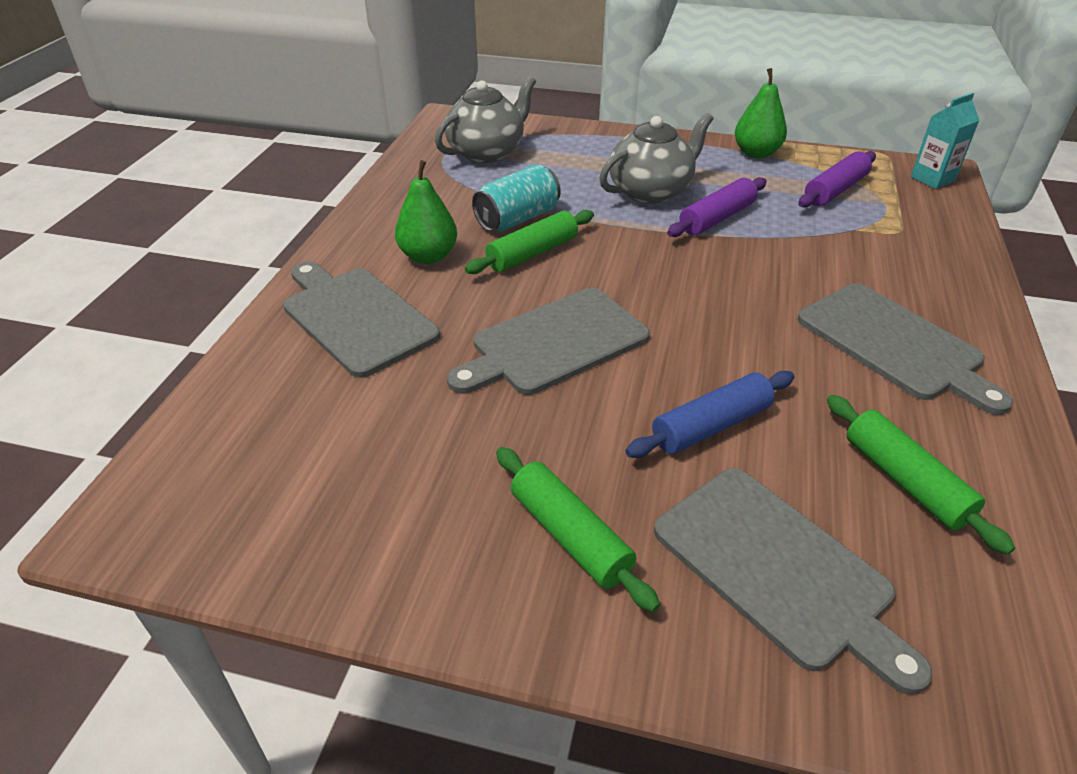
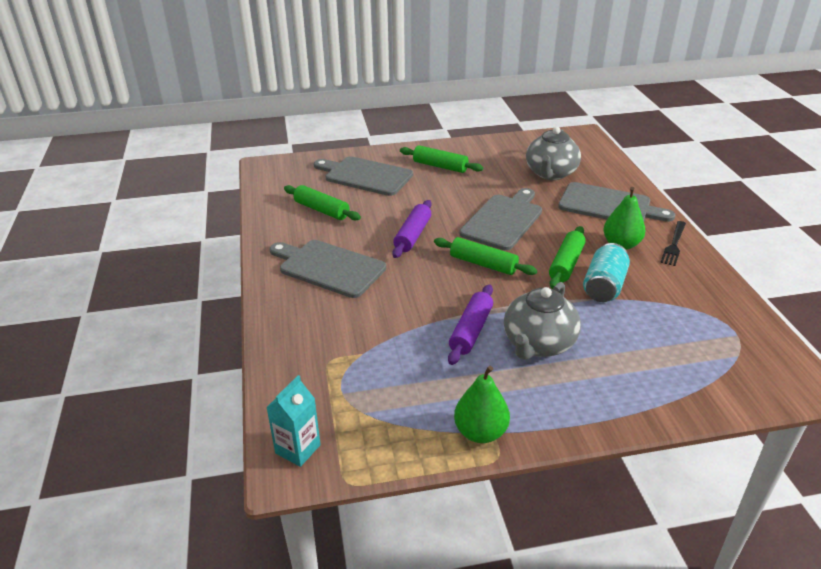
camera: 155 degrees right, 5 degrees down
(363, 237) = (674, 245): none -> black fork
(487, 152) = (708, 347): grey teapot -> grey teapot (550, 173)
(646, 283) = (483, 264): none -> green rolling pin
(710, 426) = (408, 208): blue rolling pin -> none
(835, 190) = (388, 398): purple rolling pin -> purple rolling pin (412, 235)

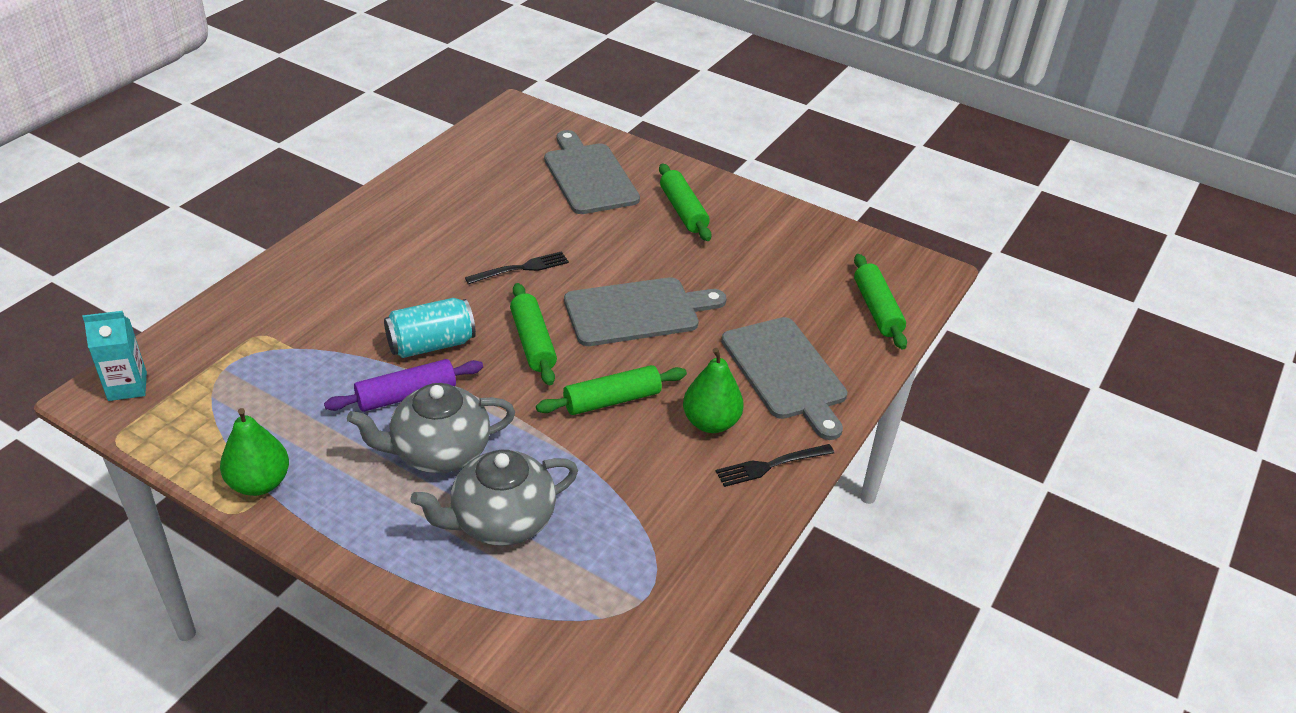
camera: 40 degrees right, 5 degrees up
(321, 210) = (487, 188): green rolling pin -> green rolling pin (876, 309)
(328, 267) = (397, 250): grey cutting board -> none
(412, 235) = (521, 268): purple rolling pin -> black fork
(550, 173) = (791, 293): grey teapot -> grey teapot (501, 521)
(604, 286) = (605, 449): turquoise can -> turquoise can (431, 344)

